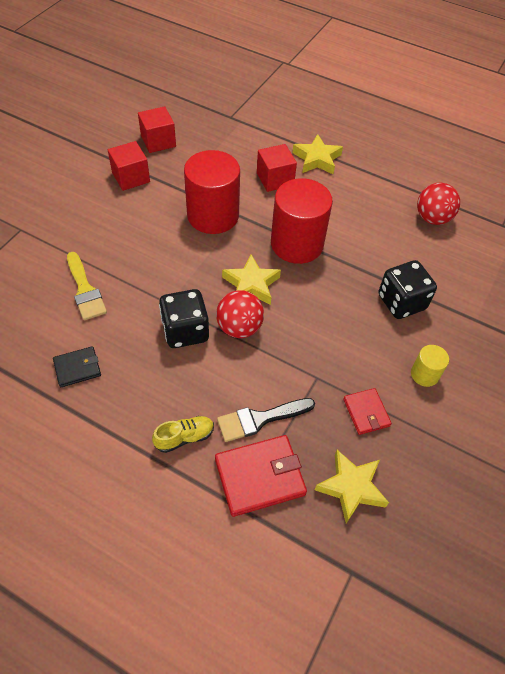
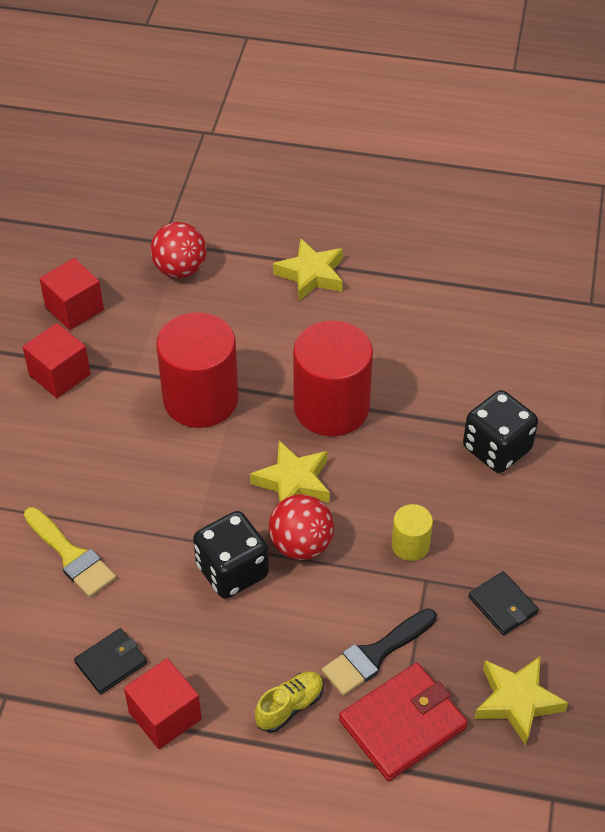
camera: 15 degrees left, 5 degrees down
(275, 179) = (265, 321): red cube -> red cube (165, 716)
(366, 412) = (502, 605): red wallet -> black wallet
(424, 374) = (557, 535): yellow cylinder -> yellow cylinder (410, 545)
(432, 218) = (497, 319): red ball -> red ball (180, 269)

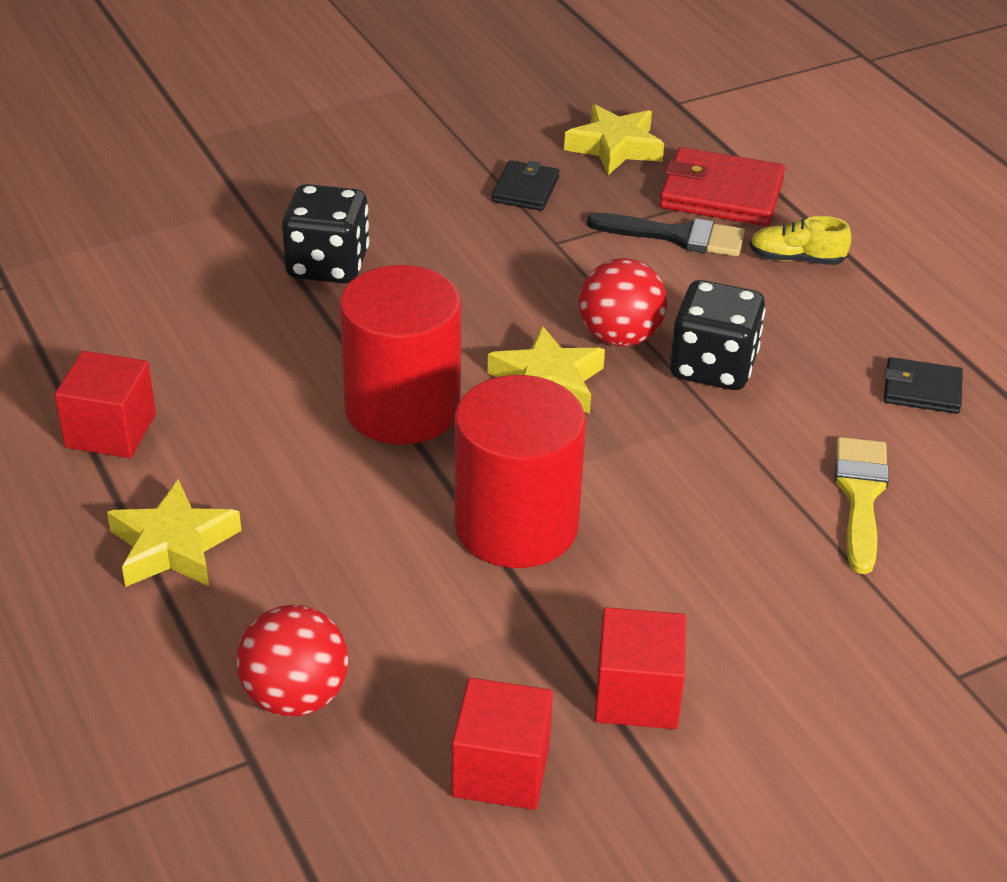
camera: 130 degrees left, 10 degrees down
(165, 716) = (915, 325): red cube -> red cube (110, 431)
(410, 545) = (526, 268): yellow cylinder -> none

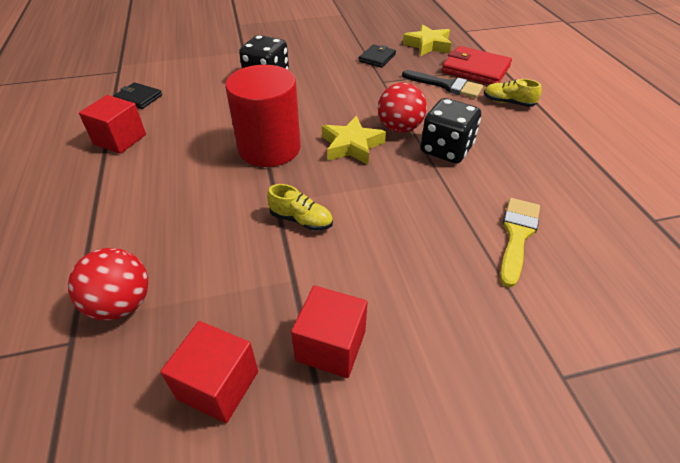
camera: 15 degrees right, 5 degrees up
(173, 546) = (111, 202): yellow star -> none
(516, 525) = (301, 220): red cylinder -> yellow shoe
(922, 390) = (568, 178): black wallet -> black wallet (139, 98)

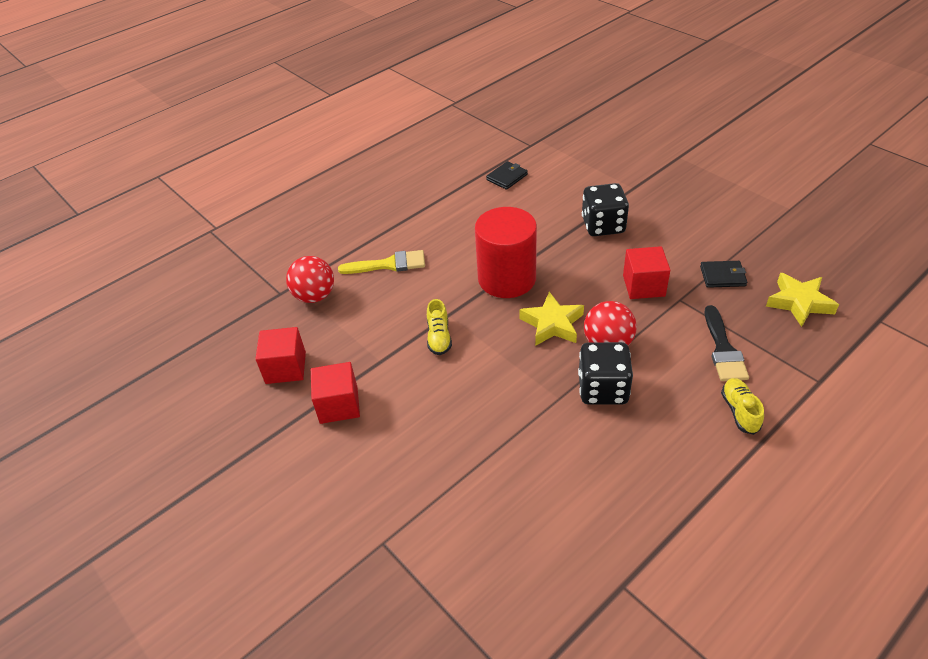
camera: 65 degrees right, 0 degrees up
(120, 139) = (451, 201): red cube -> red cube (643, 286)
(139, 98) = (507, 177): black wallet -> black wallet turned 45 degrees clockwise
(475, 69) = (787, 361): red wallet -> none
(517, 236) = (517, 477): yellow brush -> yellow brush (388, 264)

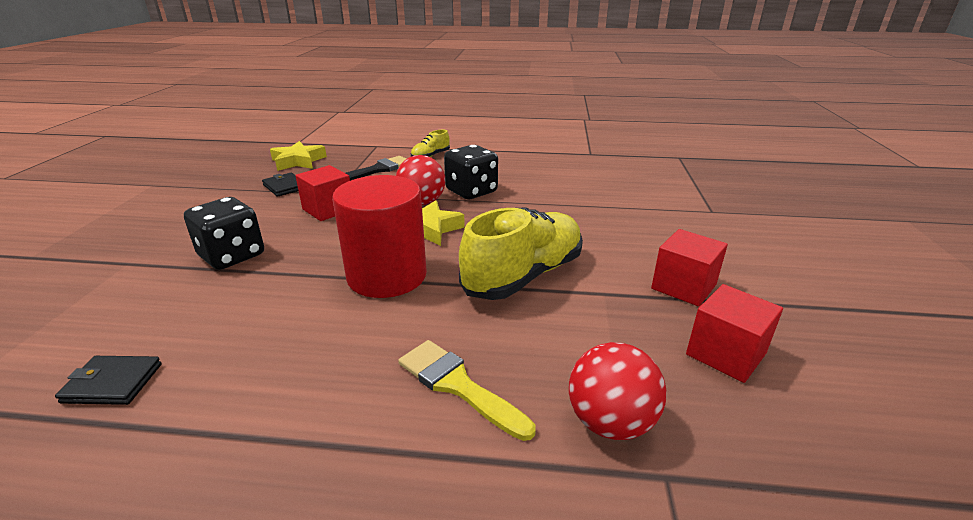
camera: 135 degrees left, 15 degrees down
(439, 337) = (524, 275): yellow shoe -> yellow shoe, size x2.13

